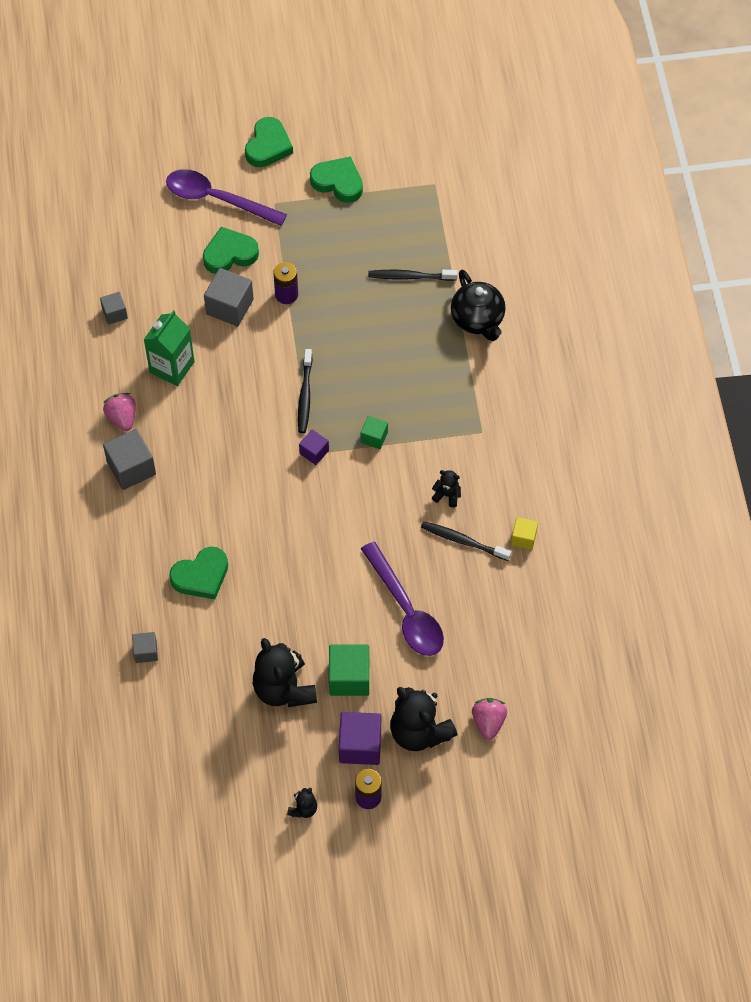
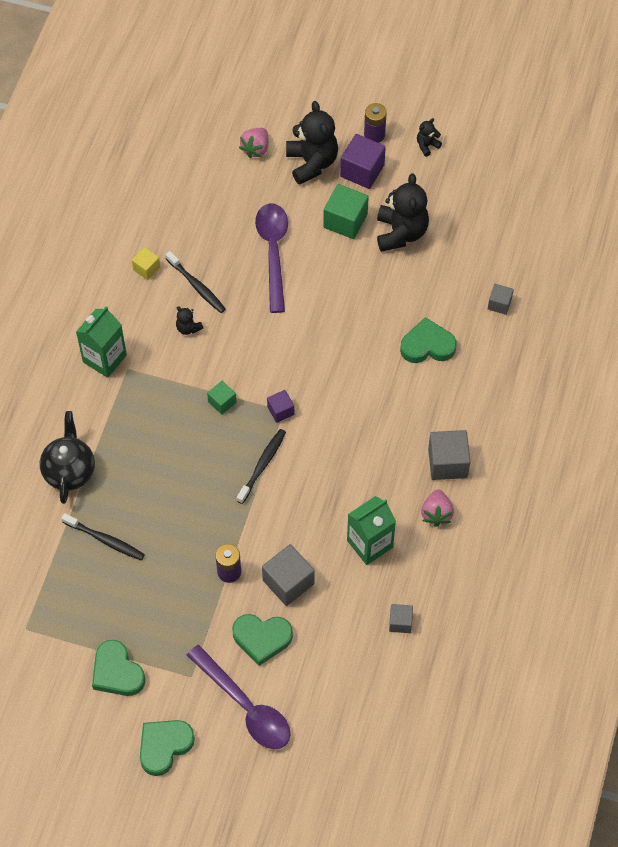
camera: 155 degrees left, 0 degrees up
(509, 432) = (104, 358): none -> green carton

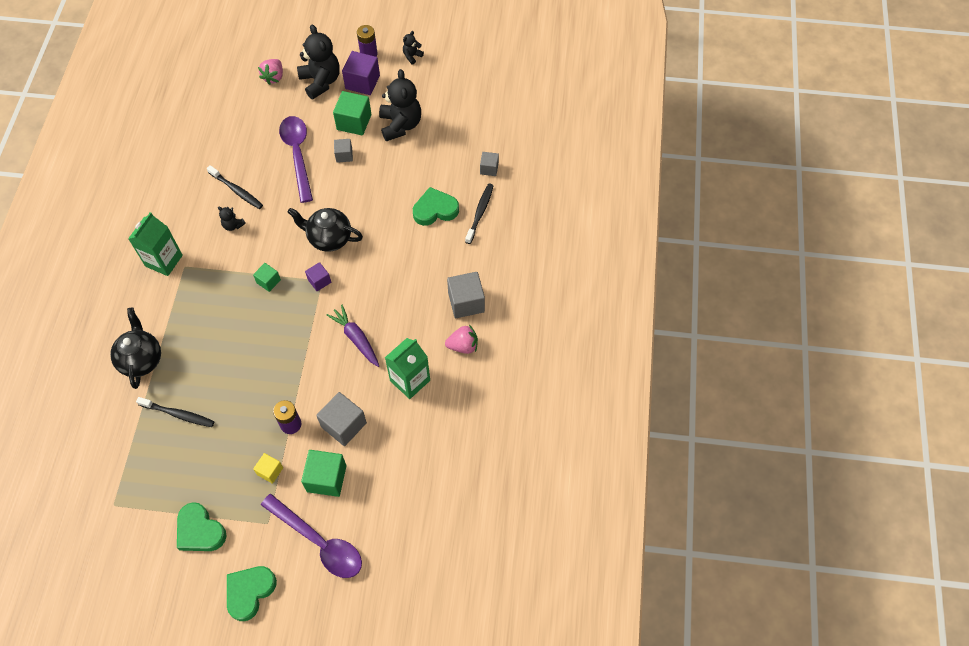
camera: 10 degrees left, 0 degrees up
(146, 268) = (193, 183): yellow cube -> yellow cube (270, 471)
(262, 465) = (309, 328): black toothbrush -> black toothbrush (480, 213)
(262, 638) = (326, 478): green heart -> green cube
(298, 361) = (329, 238): none -> black teapot
(314, 485) = (356, 338): none -> purple carrot
(400, 622) = (446, 444): grey cube -> grey cube (344, 155)
(436, 513) = (463, 346): pink strawberry -> pink strawberry turned 90 degrees counterclockwise

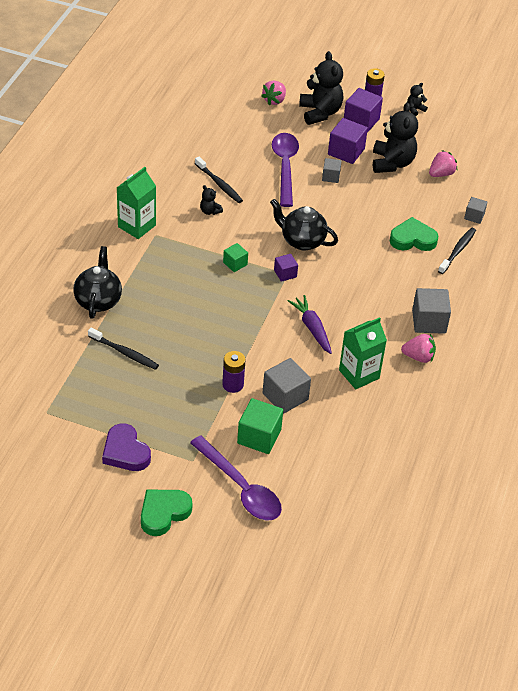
camera: 10 degrees right, 15 degrees down
(200, 531) = (125, 452): green heart -> purple heart
(270, 471) = (204, 418): yellow cube -> none
(354, 122) = (346, 152): green cube -> purple cube
(449, 126) = (441, 174): none -> pink strawberry

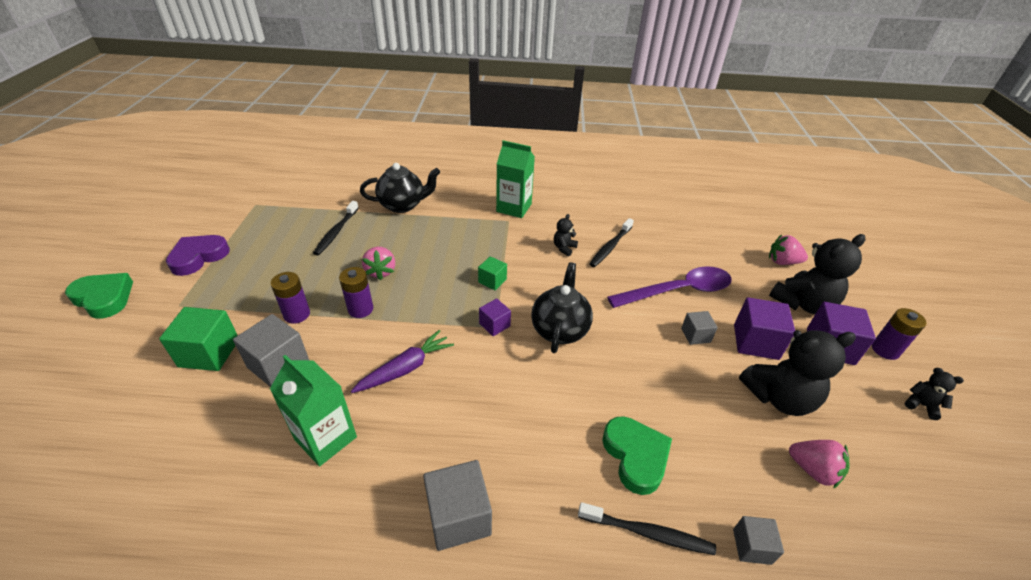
camera: 75 degrees right, 5 degrees down
(240, 346) = (360, 309): none -> purple battery
(240, 487) = (126, 352): purple spoon -> none
(418, 357) = (373, 515): pink strawberry -> pink strawberry (381, 271)

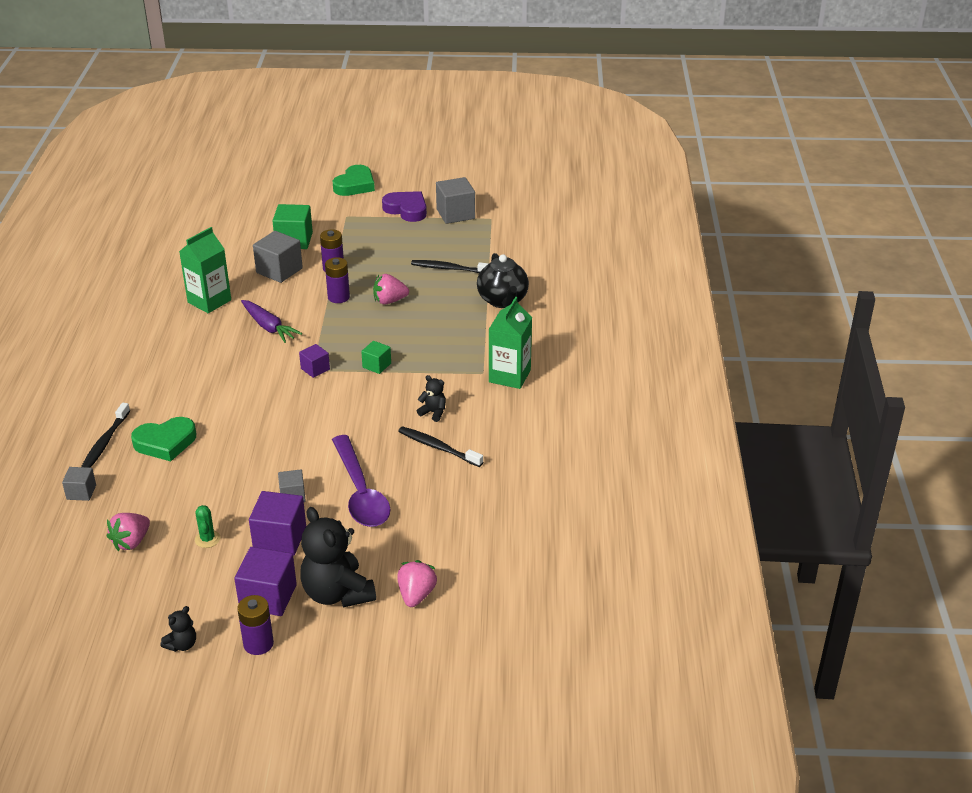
camera: 90 degrees right, 5 degrees down
(459, 517) = (138, 361): grey cube -> grey cube (455, 214)
(560, 329) = (306, 407): black teapot -> none
(779, 397) = (207, 539): black teddy bear -> green cactus

